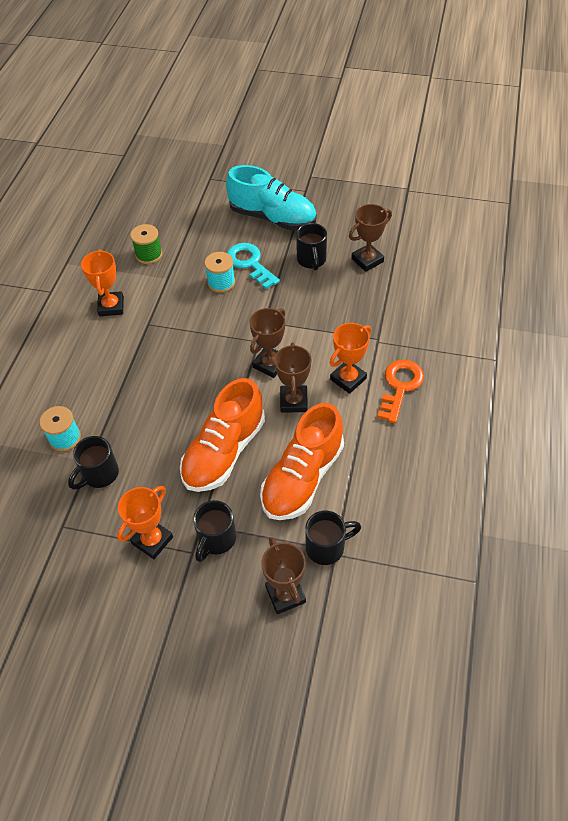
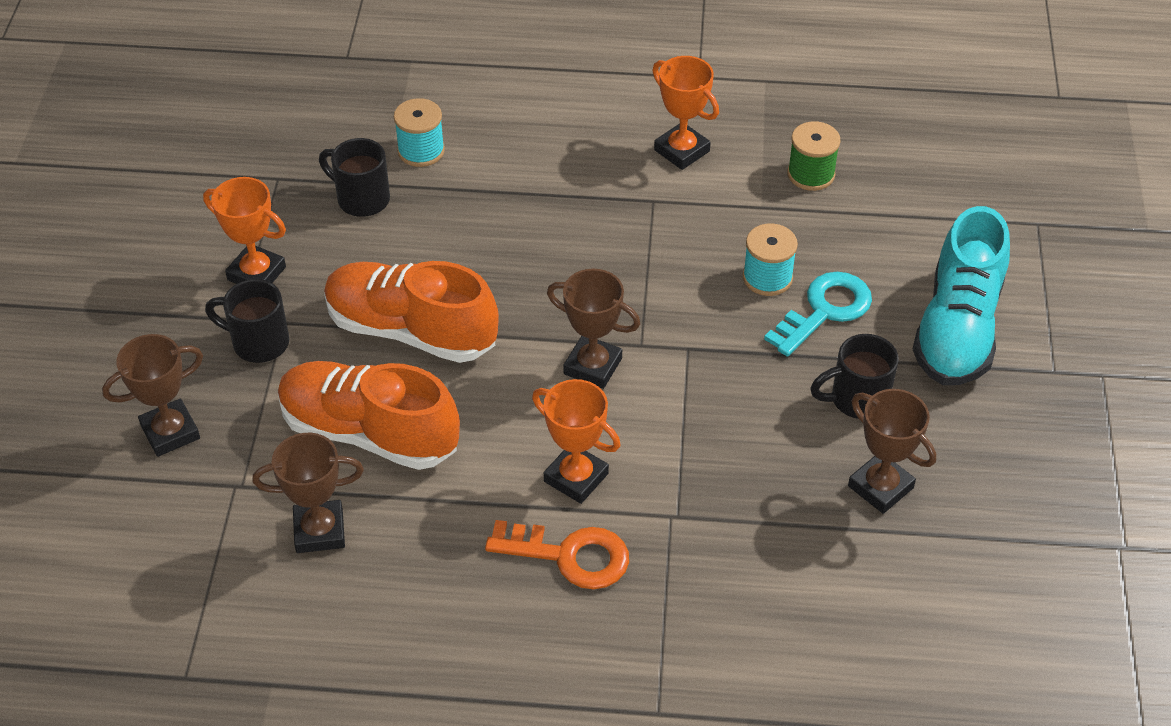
camera: 80 degrees right, 5 degrees down
(111, 306) = (681, 151): orange trophy -> orange trophy turned 60 degrees clockwise
(293, 401) = (518, 406): brown trophy -> brown trophy (319, 531)
(327, 547) = (246, 474): black mug -> none

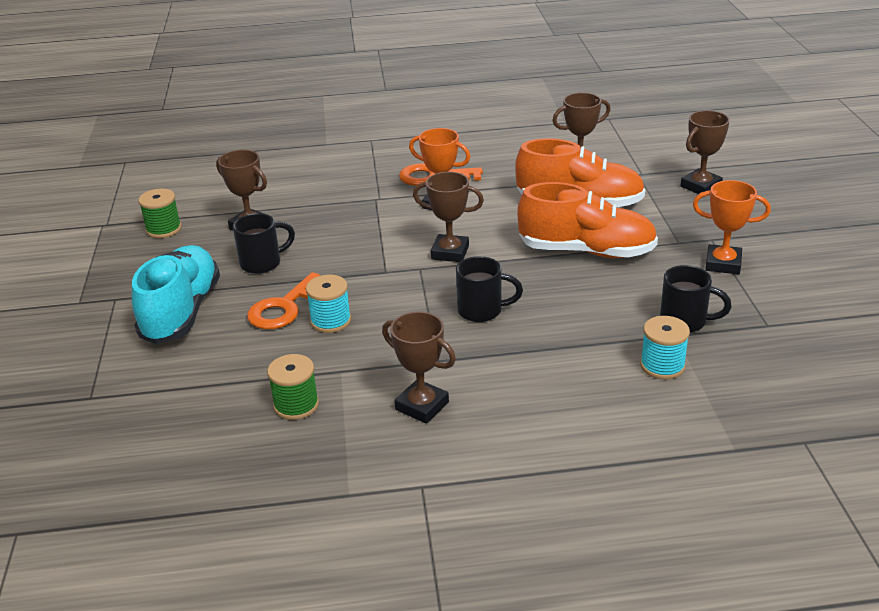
camera: 170 degrees right, 15 degrees down
(258, 342) = (686, 230): black mug -> black mug (482, 311)
(681, 151) = (422, 406): orange trophy -> brown trophy
(824, 311) = (284, 307): turquoise key -> orange key
(1019, 511) = (163, 229): none -> green spool

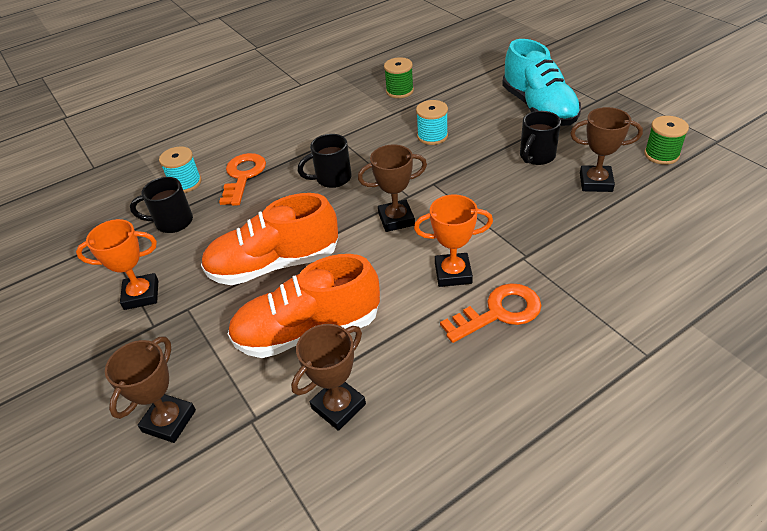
camera: 155 degrees right, 10 degrees up
(284, 307) = (475, 133): orange key -> orange key (243, 176)
(422, 406) = (328, 113): brown trophy -> none

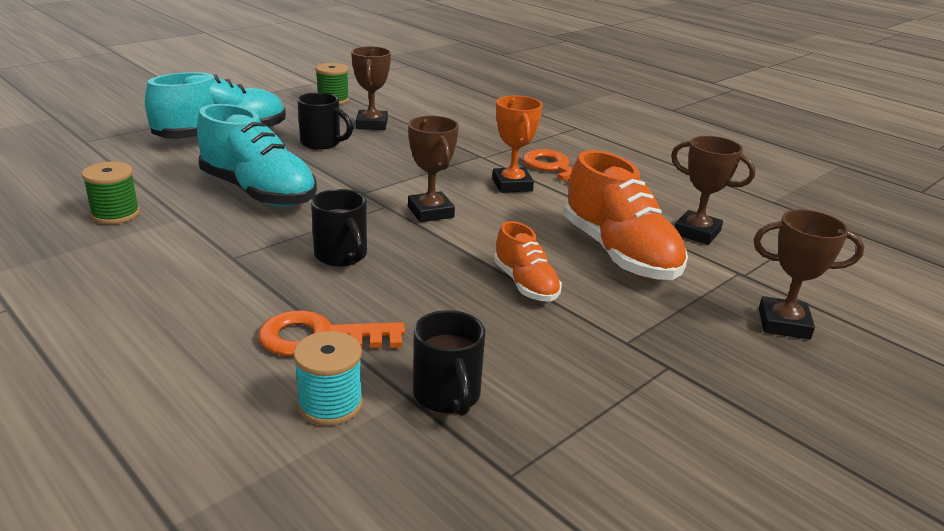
camera: 105 degrees left, 15 degrees down
(141, 295) = (620, 392): orange trophy -> none
(274, 264) = (525, 284): orange shoe -> orange shoe, size x0.55
(432, 136) = (258, 192): turquoise spool -> turquoise shoe

